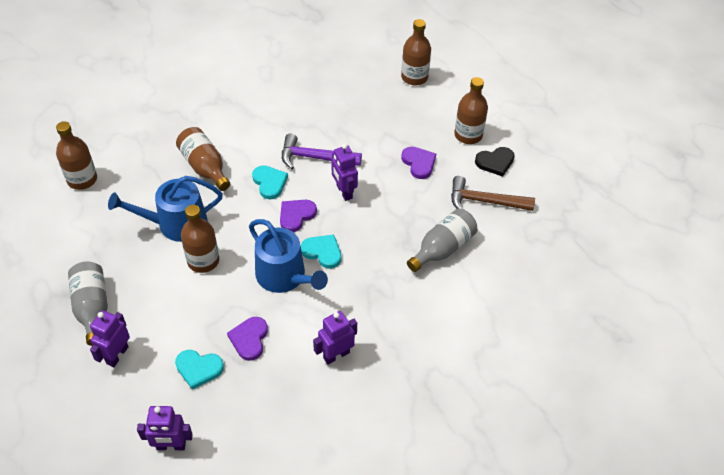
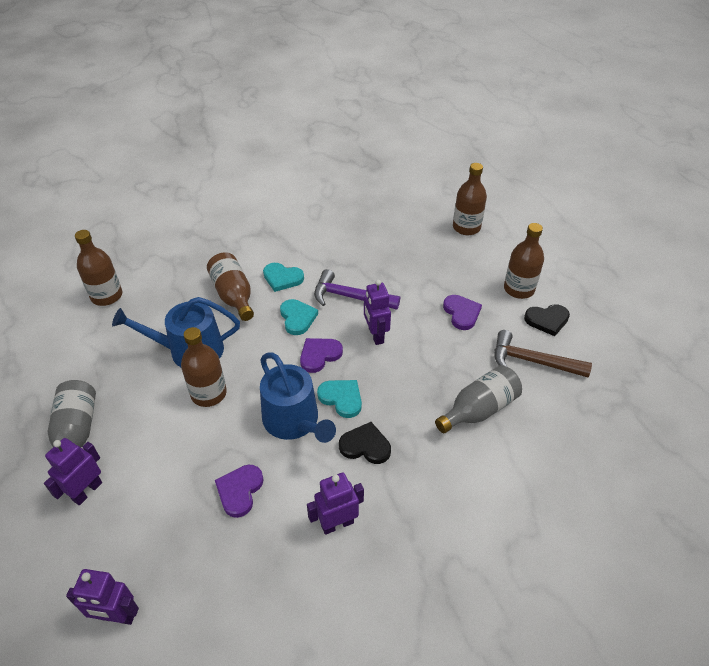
camera: 10 degrees right, 5 degrees down
(198, 369) = (173, 520): turquoise heart -> turquoise heart (282, 278)
(349, 290) = (365, 446): none -> black heart

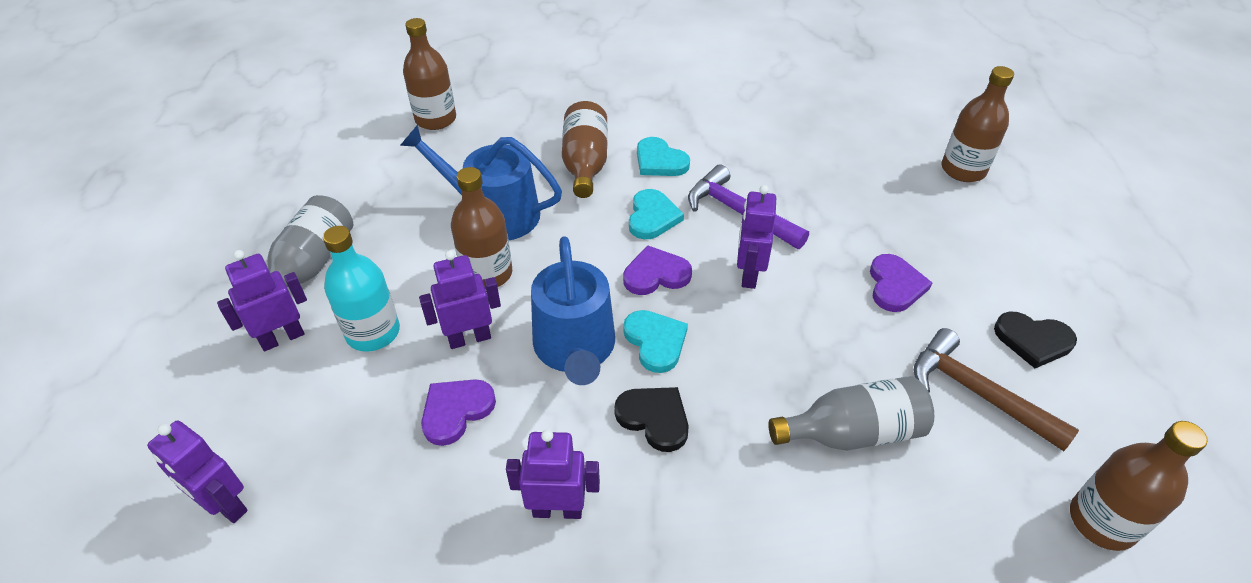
camera: 25 degrees right, 0 degrees up
(152, 462) = (373, 332): none -> turquoise bottle
(221, 441) = (469, 338): none -> purple robot
(519, 289) = (1006, 280): brown bottle -> brown bottle (1102, 521)

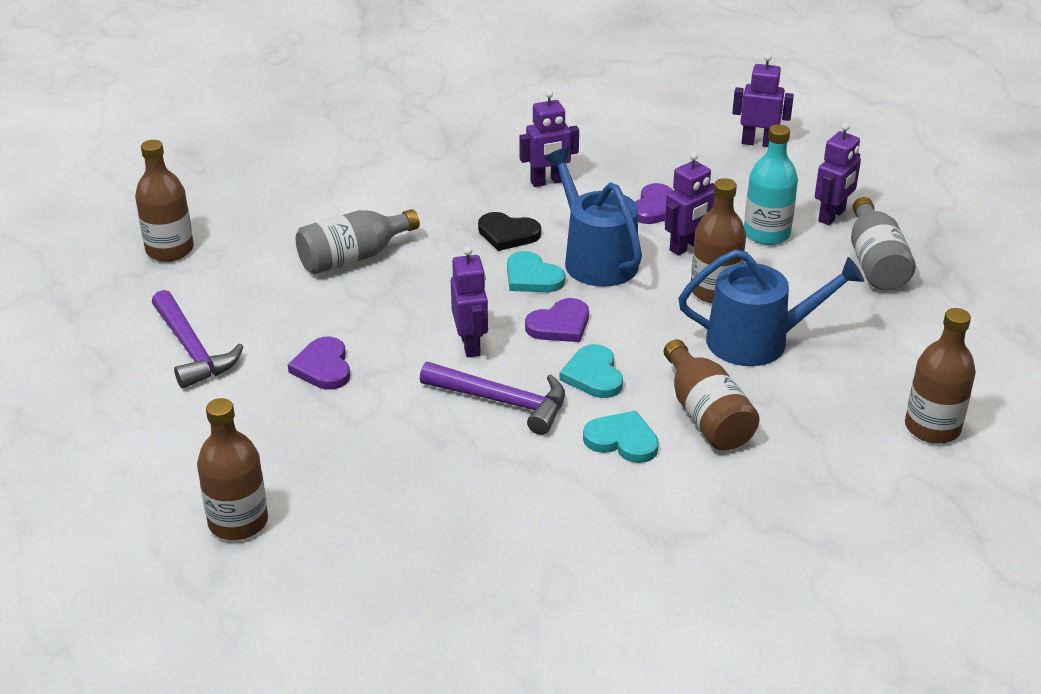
camera: 160 degrees right, 10 degrees down
(976, 393) = (251, 301): brown hammer -> none
(1033, 340) = (192, 350): black heart -> purple hammer

